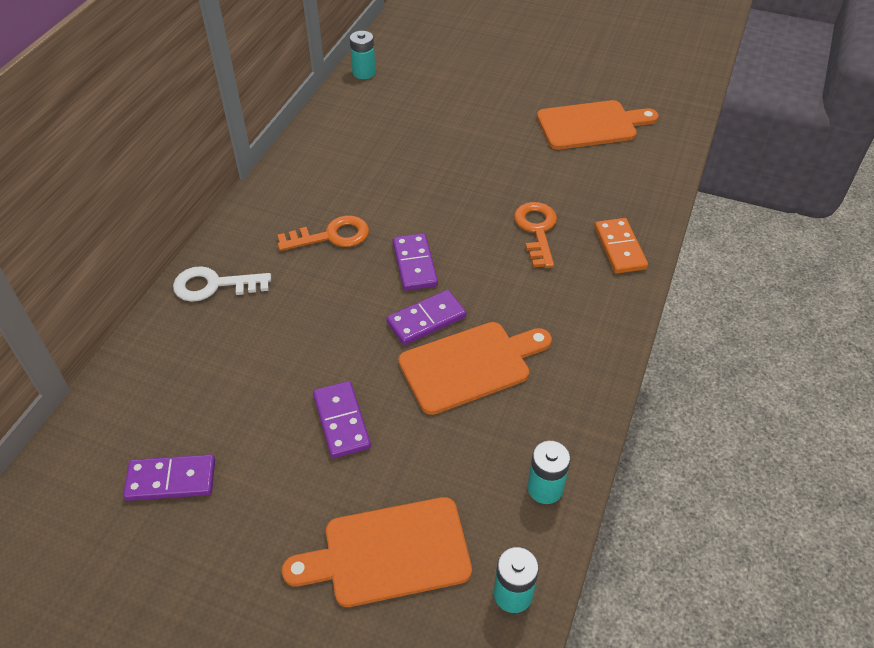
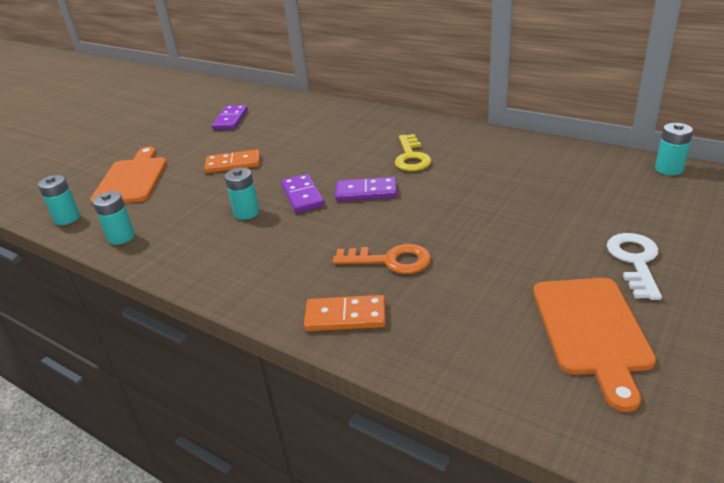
camera: 105 degrees right, 15 degrees down
(214, 285) = (373, 120): white key -> white key (635, 261)
(331, 236) = (411, 157): orange key -> yellow key
(342, 421) = (233, 164): purple domino -> orange domino
(470, 365) = (246, 213): orange cutting board -> turquoise battery

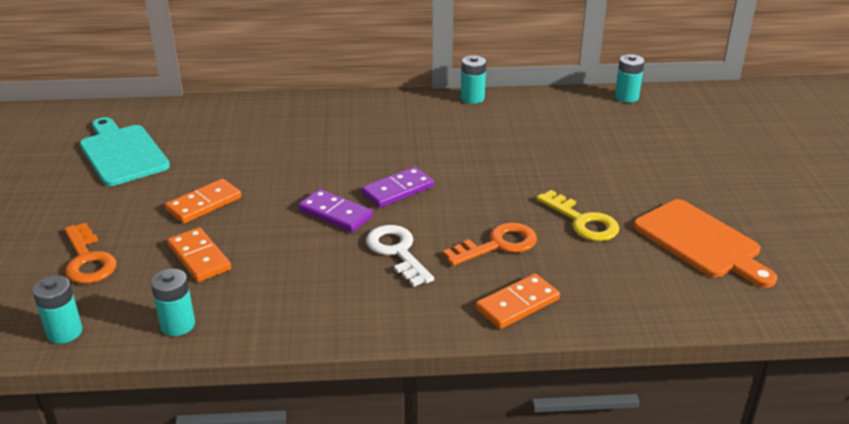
camera: 40 degrees left, 0 degrees up
(132, 179) = (88, 260): orange cutting board -> orange key
(187, 198) = (199, 257): none -> orange domino
(230, 120) = (122, 153): purple domino -> turquoise cutting board
(246, 213) = (296, 250): turquoise battery -> turquoise battery (472, 98)
(411, 157) = (399, 143): yellow key -> yellow key (582, 221)
(635, 261) = (677, 180): white key -> white key (397, 252)

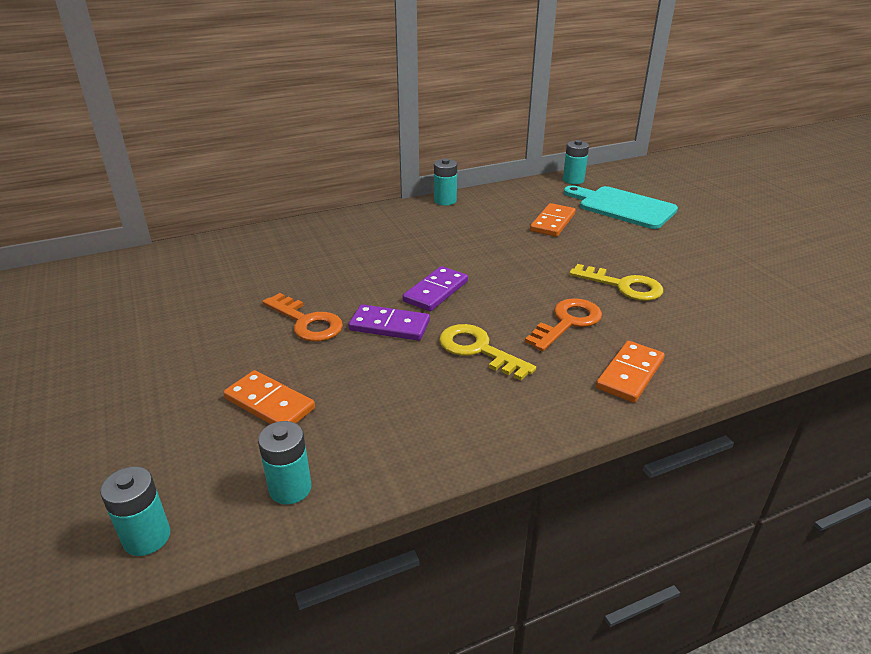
camera: 20 degrees left, 0 degrees up
(88, 260) = (132, 438): orange key -> orange key (307, 322)
(122, 153) = (113, 311): turquoise cutting board -> turquoise cutting board (622, 207)
(204, 204) = (240, 345): orange domino -> orange domino (553, 222)
(397, 252) = (478, 350): white key -> yellow key
(700, 242) = (732, 283): orange cutting board -> none

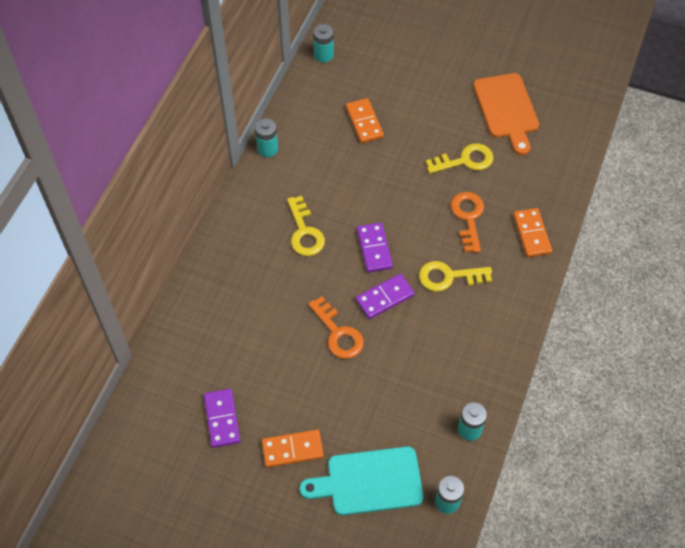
camera: 45 degrees left, 25 degrees up
(122, 312) = (222, 419): none -> purple domino
(269, 404) = (398, 399): orange domino -> orange domino (292, 449)
(307, 322) = (338, 333): orange key -> orange key turned 60 degrees clockwise
(393, 251) = (304, 232): none -> yellow key
(622, 207) = (388, 69): turquoise cutting board -> turquoise cutting board (369, 481)
(723, 277) = (506, 109): none -> orange cutting board

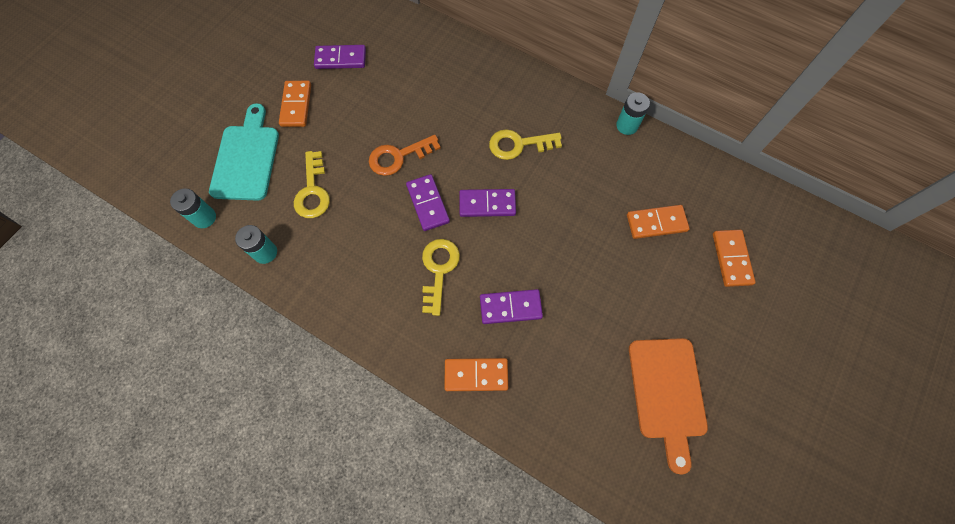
camera: 100 degrees right, 10 degrees up
(323, 55) = (759, 197): turquoise battery -> none
(385, 72) = (731, 259): none -> orange domino
(465, 160) = (591, 322): yellow key -> yellow key (313, 191)
(468, 217) = (510, 307): orange key -> purple domino
(506, 109) = (667, 393): orange cutting board -> orange cutting board turned 90 degrees counterclockwise

